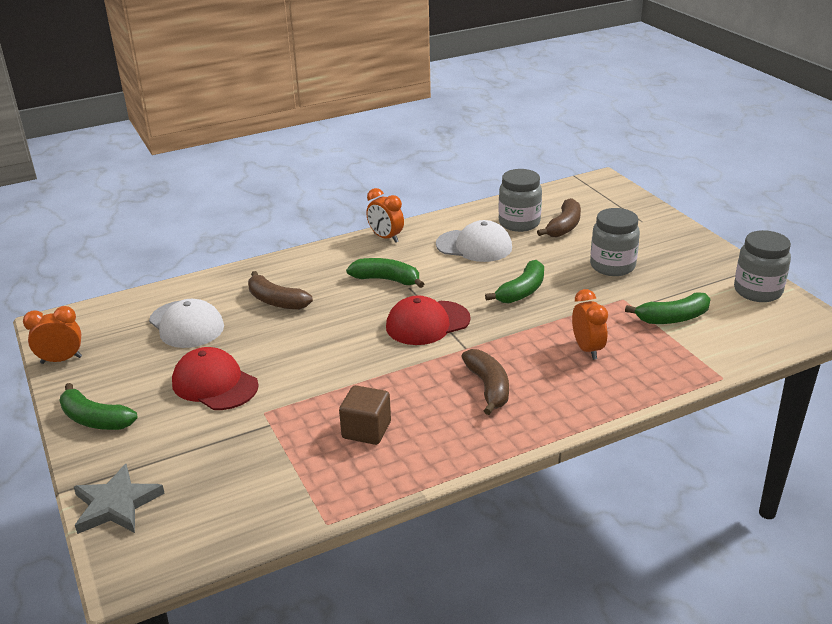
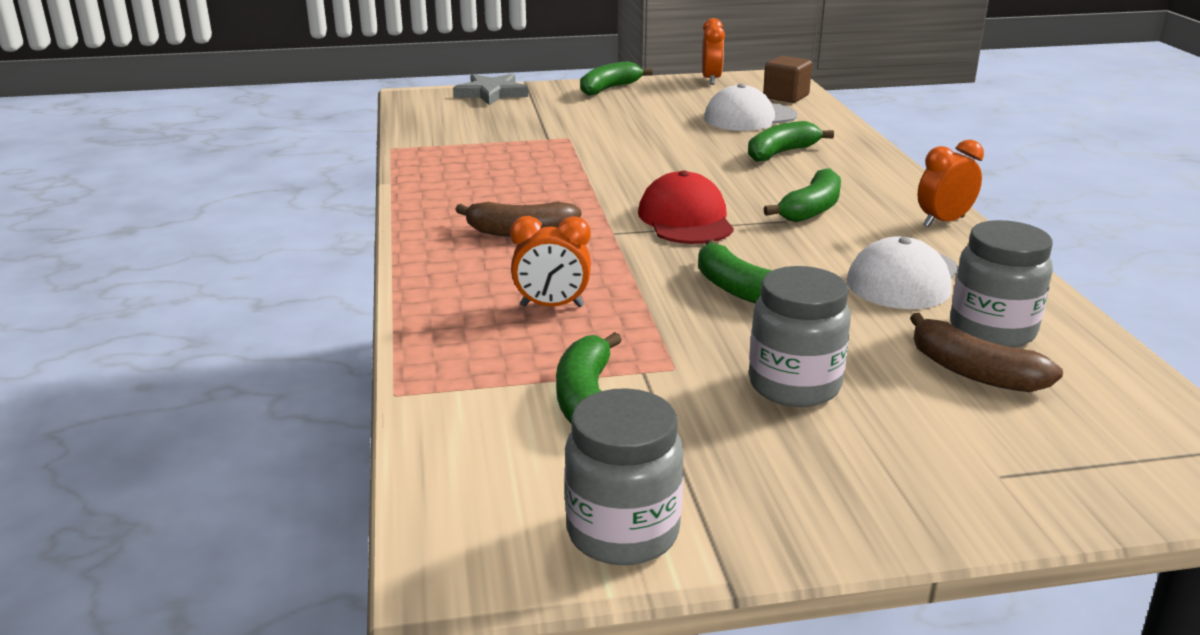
camera: 105 degrees right, 5 degrees down
(215, 384) = (631, 123): red cap -> none
(276, 301) = (781, 153): brown banana -> green banana
(366, 430) = (501, 171): brown cube -> brown cube (786, 97)

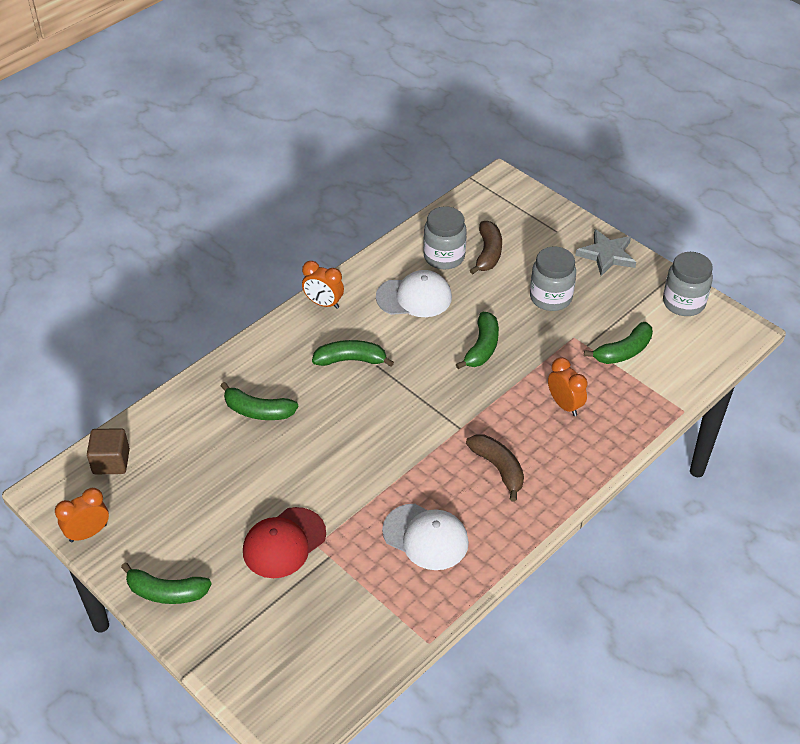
camera: 125 degrees left, 20 degrees up
(491, 93) = (242, 674): grey star -> grey star (607, 255)
(686, 219) = (413, 406): red cap -> red cap (284, 543)
(749, 117) = (186, 460): white cap -> white cap (425, 537)

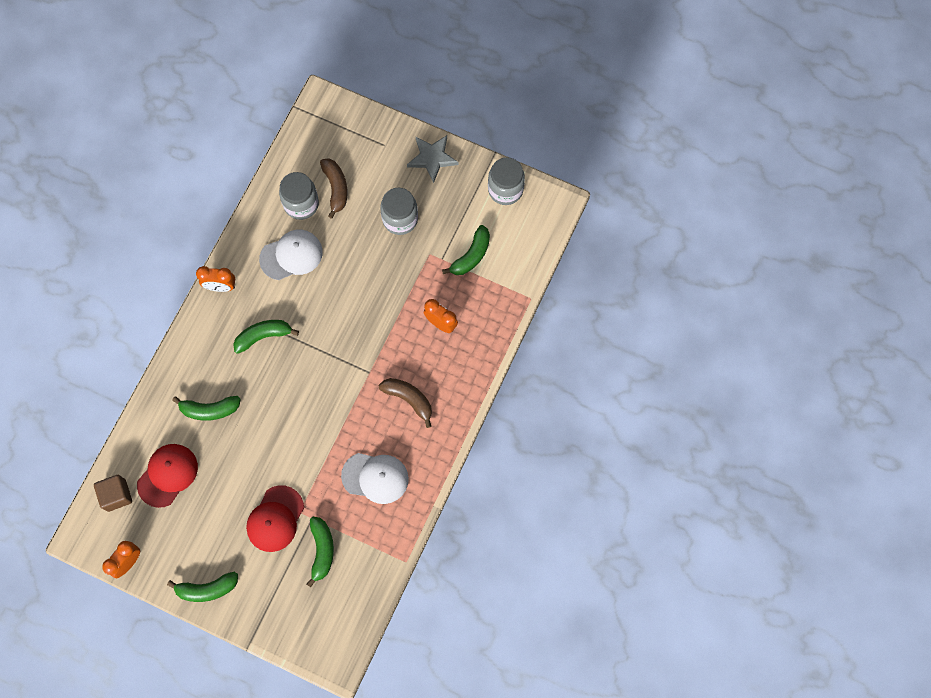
camera: 20 degrees left, 25 degrees up
(179, 459) = (168, 475): none -> red cap
(482, 347) = (361, 288): green banana -> green banana (321, 550)

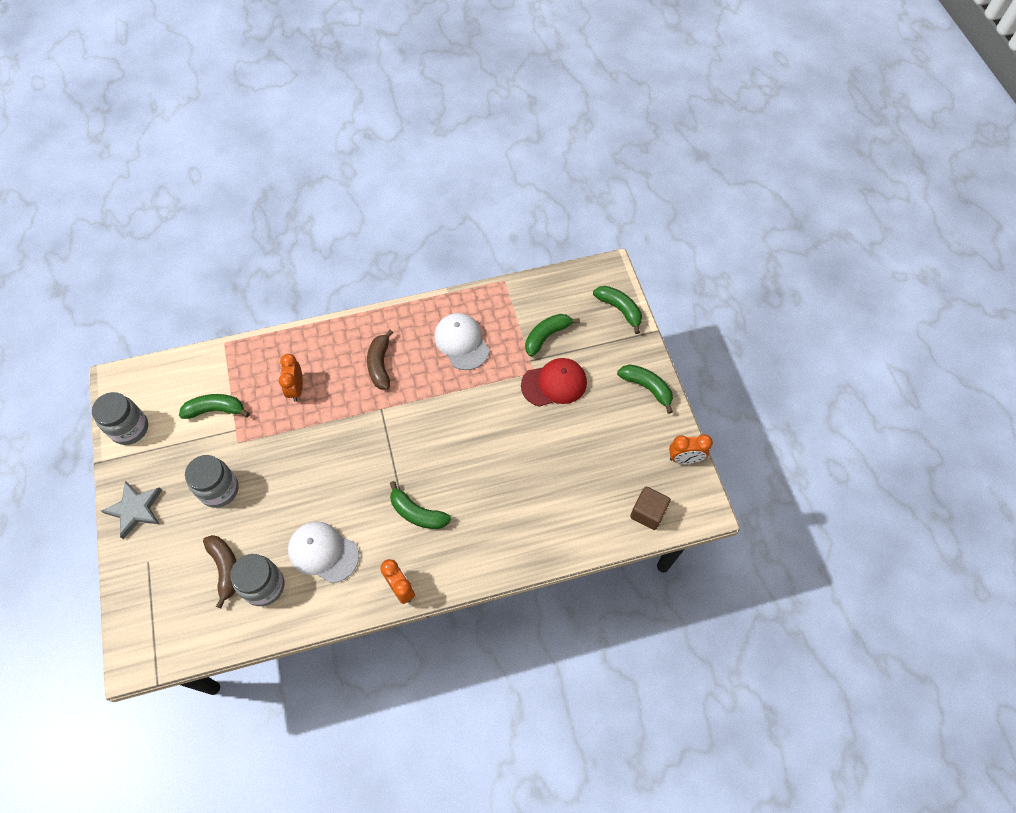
camera: 130 degrees left, 10 degrees down
(168, 475) = (596, 488): red cap -> none
(210, 410) = (516, 502): green banana -> green banana (619, 309)
(336, 188) = (225, 568): brown banana -> brown banana turned 120 degrees clockwise

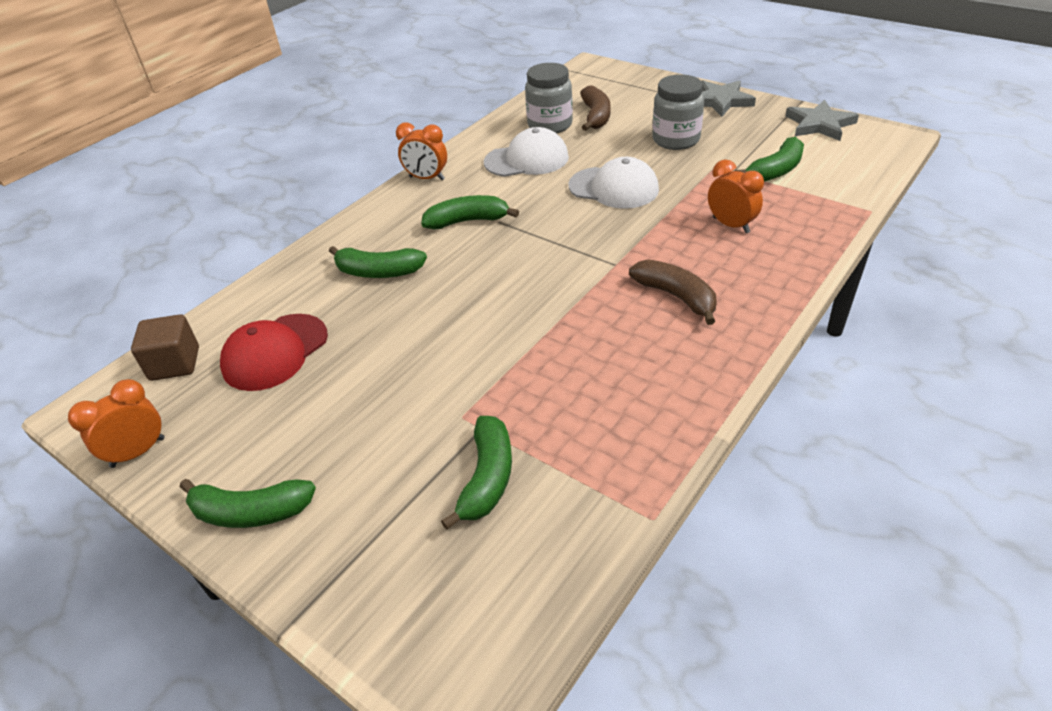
camera: 145 degrees right, 20 degrees down
(130, 428) = (819, 124): grey jar -> grey star
(225, 568) = (595, 116): brown banana -> brown banana turned 120 degrees counterclockwise
(461, 342) = (607, 384): white cap -> white cap (614, 188)
(554, 384) = (416, 421): red cap -> red cap (275, 352)
(619, 309) = (387, 622): green banana -> green banana (378, 272)

